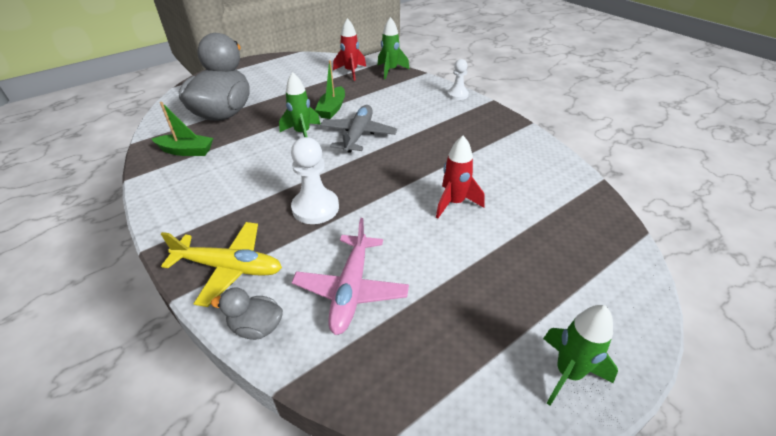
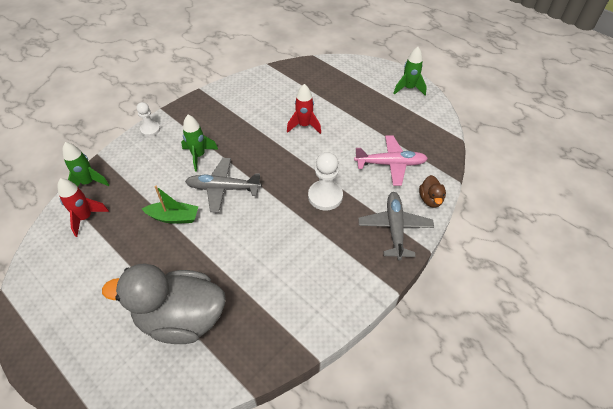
camera: 100 degrees left, 10 degrees up
(186, 151) = (262, 322): green boat -> none
(229, 268) = (394, 228): yellow plane -> grey plane
(256, 327) = (430, 199): grey duck -> brown duck
(302, 133) = (222, 230): green rocket -> green rocket (199, 156)

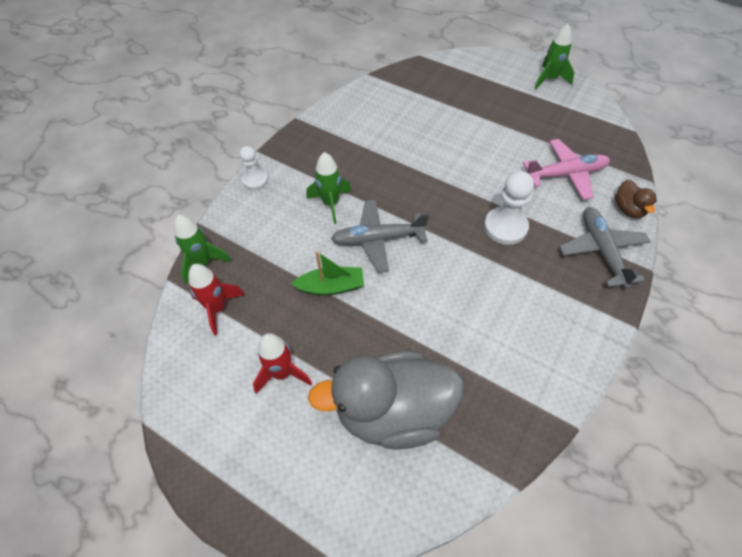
camera: 10 degrees left, 5 degrees up
(304, 126) = (445, 144): red rocket -> red rocket (282, 373)

